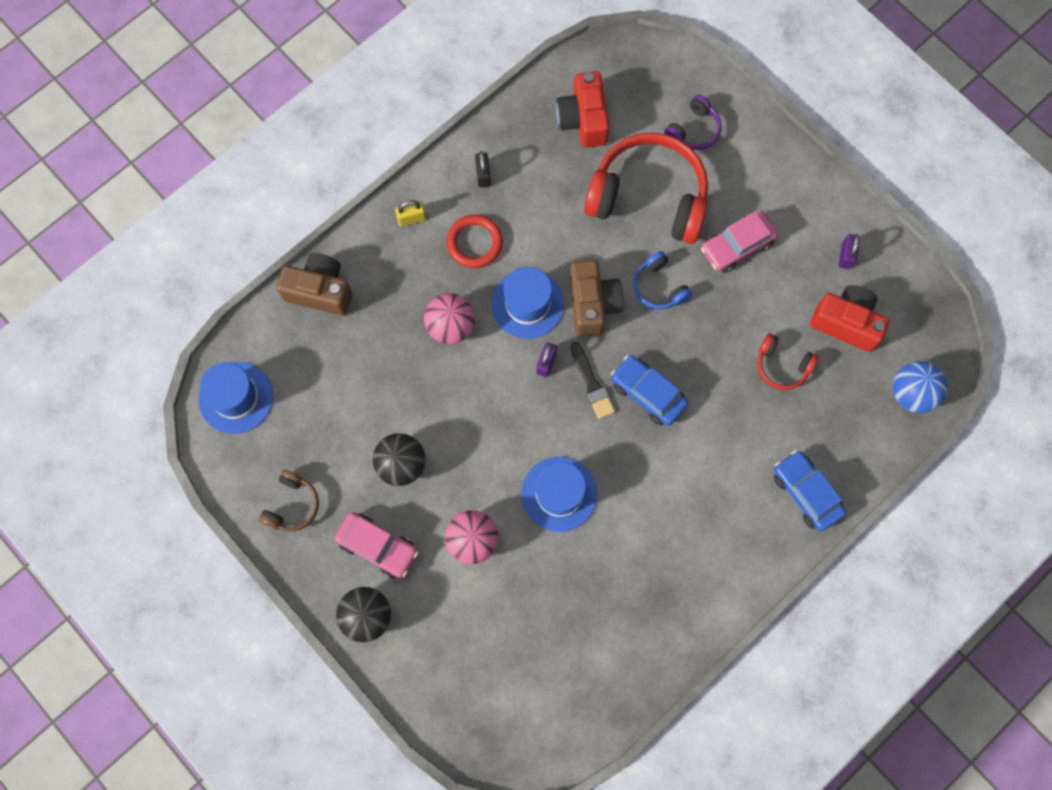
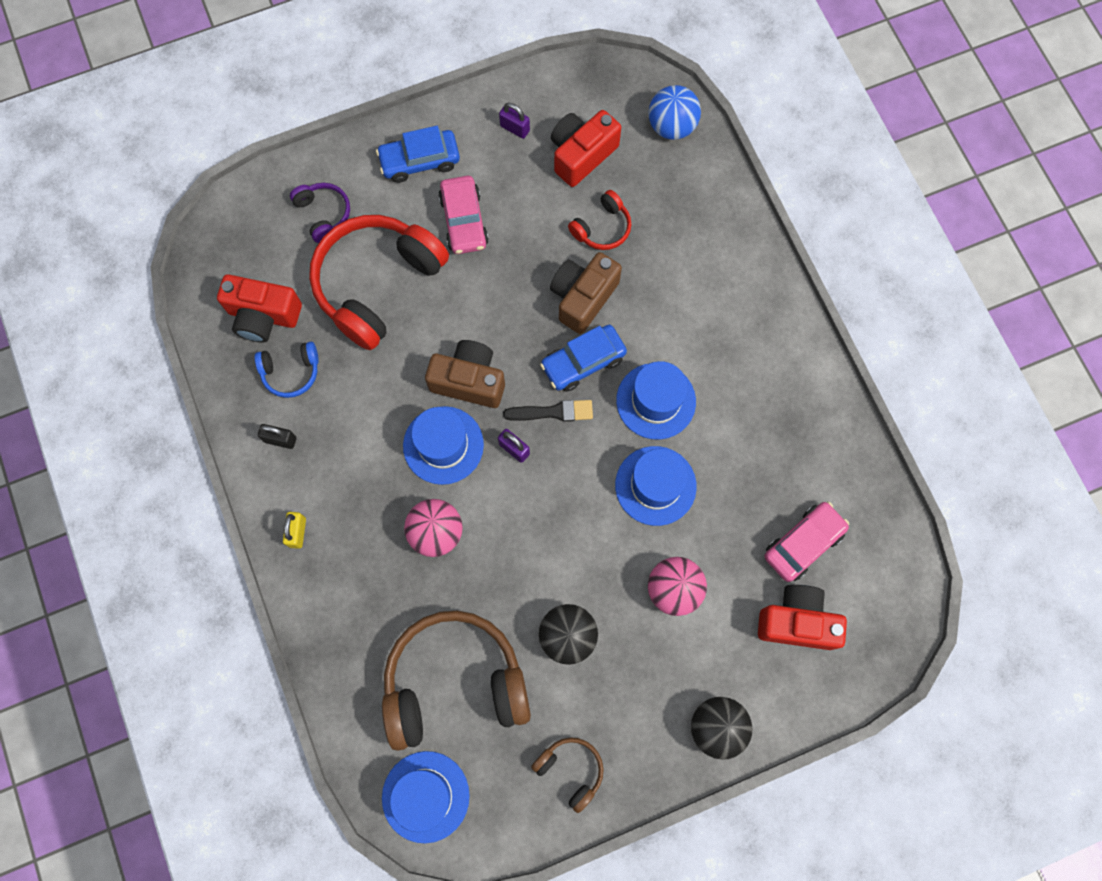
camera: 70 degrees left, 0 degrees up
(320, 291) = (340, 660): brown camera -> brown camera (583, 297)
(333, 386) = (454, 682): none -> brown headphones
(378, 546) = (647, 691): pink car -> pink car (803, 543)
(474, 243) = (353, 475): red ring -> none
(482, 658) = (796, 621): none -> red camera
(636, 468) = (656, 401): none -> blue hat
(659, 287) = (477, 310): blue headphones -> blue headphones (291, 372)
(806, 493) = (734, 255): blue car -> blue car (420, 161)

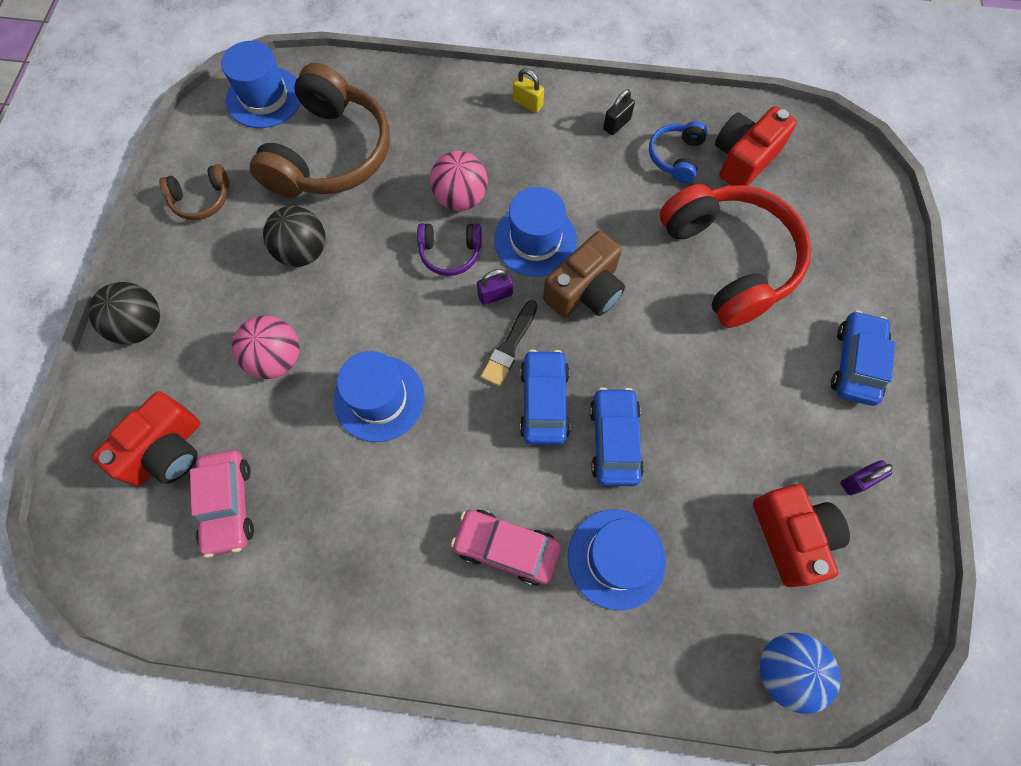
camera: 120 degrees right, 5 degrees down
(323, 214) = (830, 250): purple headphones -> purple headphones (450, 253)
(464, 221) = (762, 371): pink car -> pink car (506, 548)
(583, 297) = (614, 440): brown camera -> blue car
(602, 228) = (686, 507): red headphones -> none
(656, 401) = (461, 448): blue hat -> blue hat (616, 558)

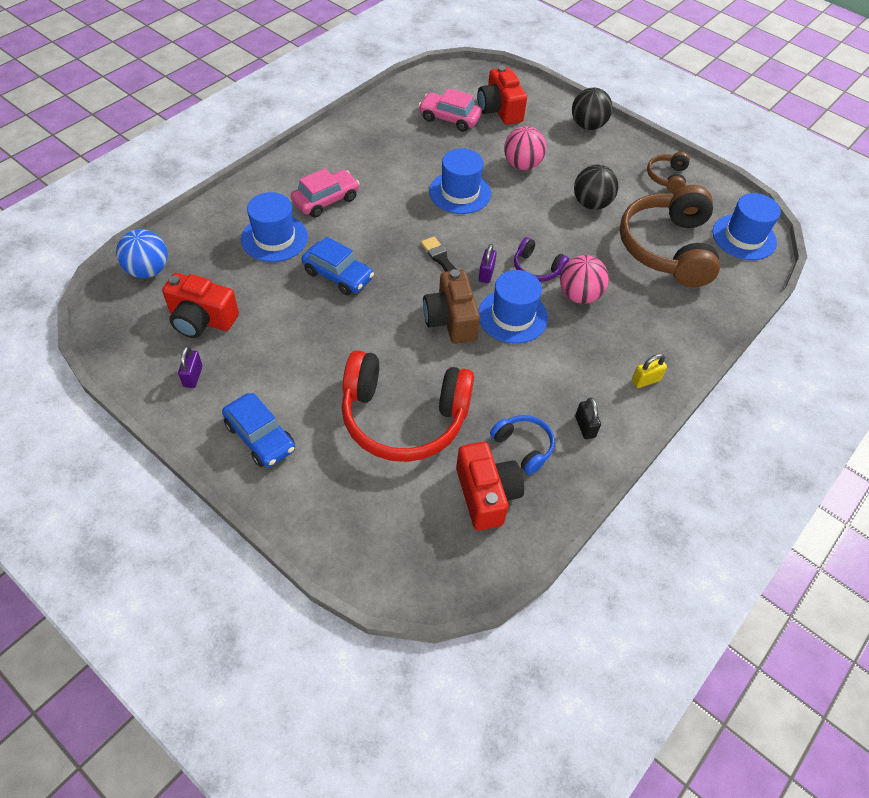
camera: 120 degrees right, 15 degrees down
(330, 154) = (667, 248): brown headphones -> brown headphones turned 45 degrees clockwise
(450, 253) = (537, 268): purple headphones -> purple headphones turned 90 degrees counterclockwise
(544, 402) = (392, 258): blue car -> none

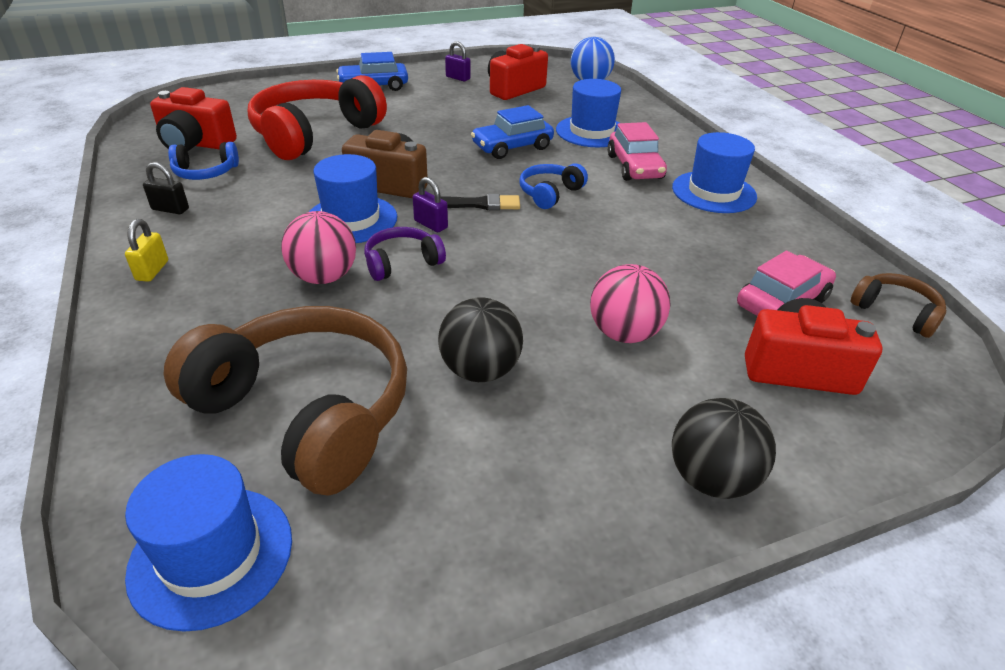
camera: 120 degrees right, 15 degrees down
(399, 231) = (550, 193): none -> blue headphones
(460, 192) = (592, 254): blue hat -> blue hat (713, 192)
(667, 177) = (473, 526): brown headphones -> brown headphones (895, 312)

